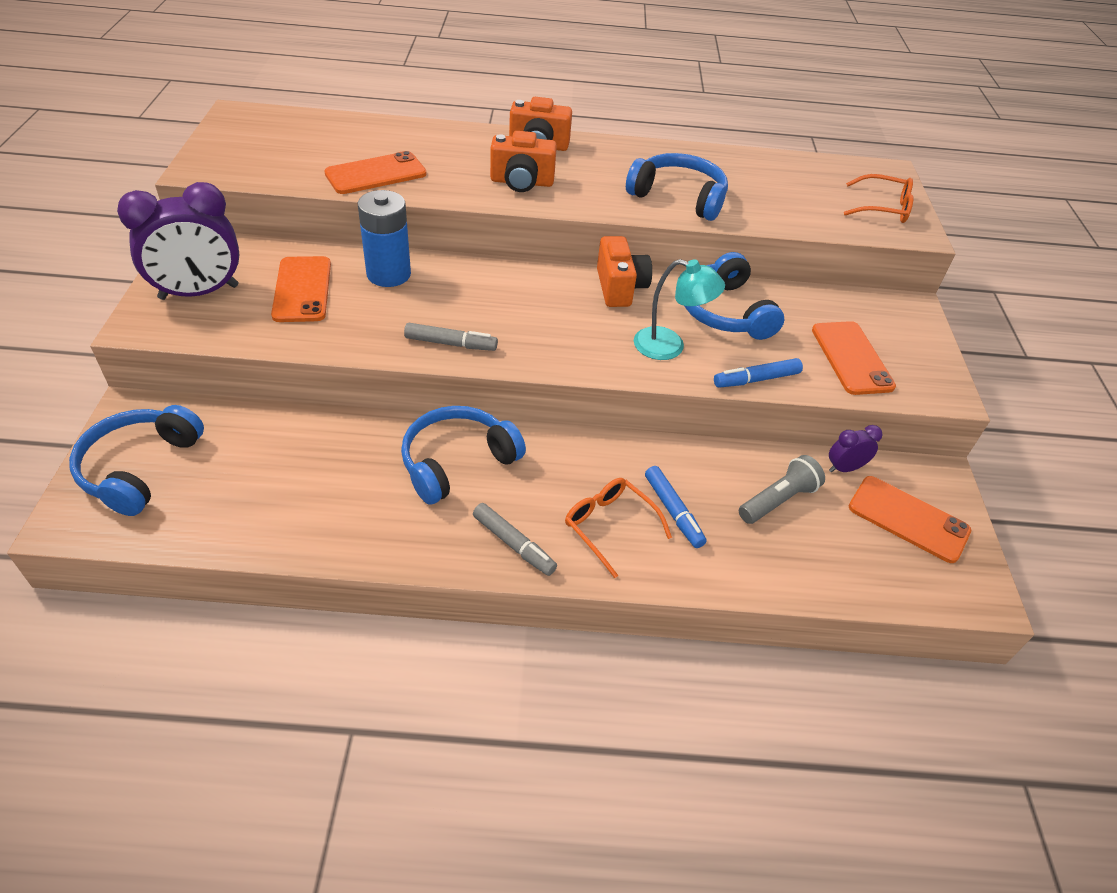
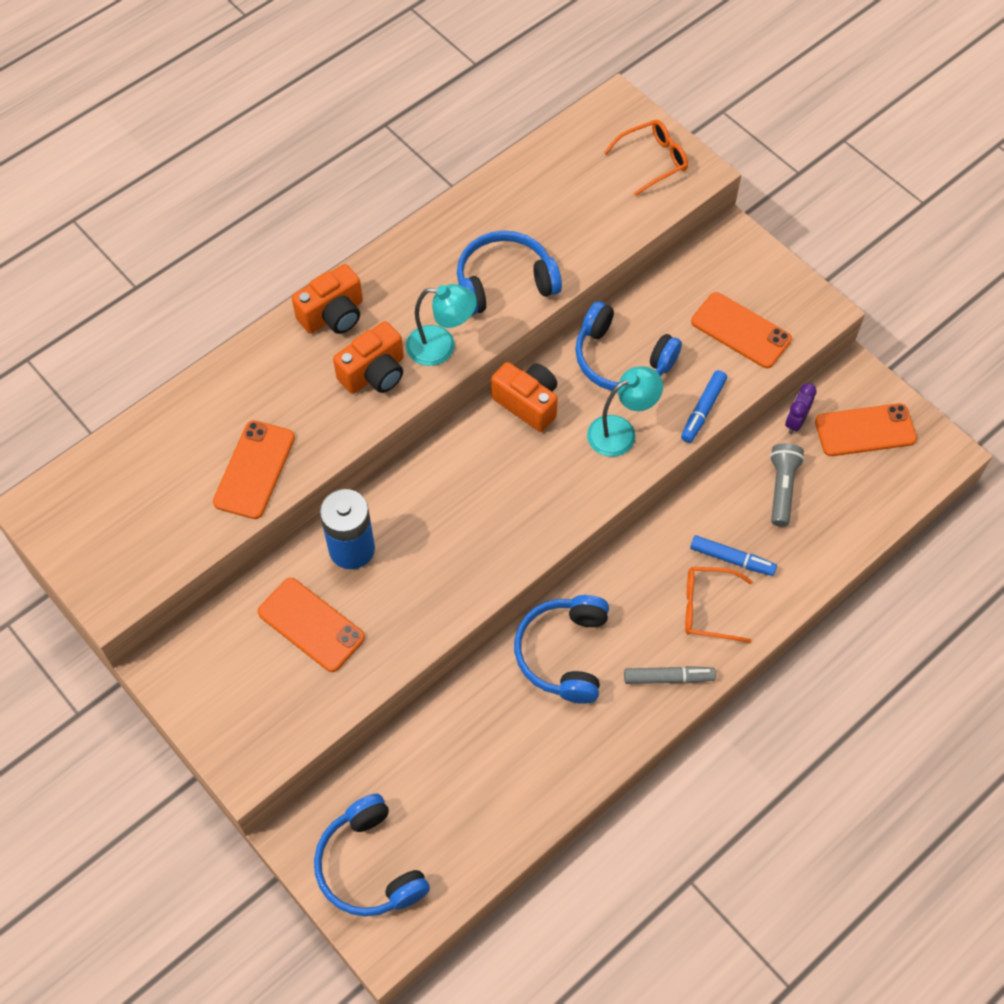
camera: 40 degrees left, 15 degrees up
(199, 292) = (241, 702): purple clock -> none
(451, 344) = (479, 571): grey marker -> none
(586, 198) = (441, 347): none -> turquoise lamp

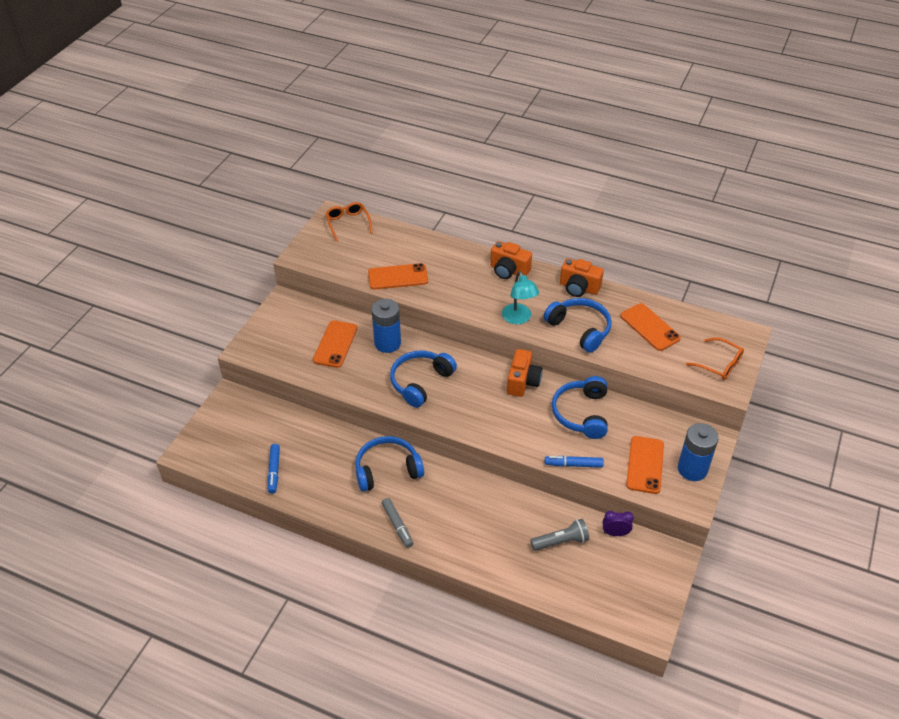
camera: 65 degrees right, 15 degrees down
(369, 866) = (225, 431): blue headphones -> blue headphones (420, 382)
(374, 373) = (484, 299): orange camera -> orange camera (579, 288)
(621, 432) = (532, 430): turquoise lamp -> none
(708, 608) = (454, 530): orange glasses -> orange glasses (348, 223)
(732, 559) = (494, 531): blue marker -> blue marker (274, 471)
(771, 284) = (692, 469): none -> blue battery
(865, 430) = (635, 574): orange phone -> orange phone (650, 327)

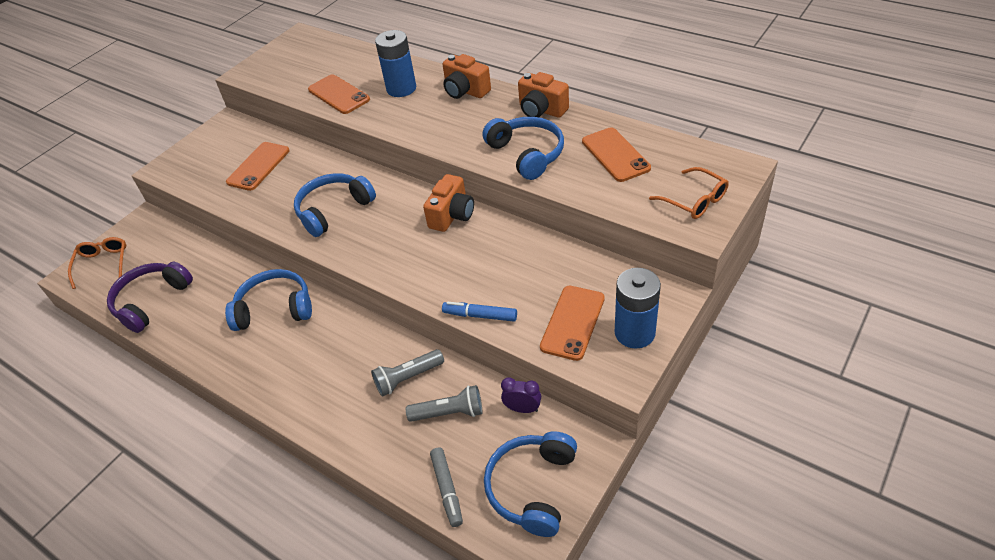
camera: 15 degrees right, 0 degrees up
(274, 471) = (151, 301): blue marker -> purple headphones
(348, 223) = (310, 43): orange glasses -> orange glasses (103, 264)
(387, 343) = (315, 167): blue battery -> blue battery (401, 88)
(397, 525) = (259, 374): grey marker -> grey marker (447, 489)
(398, 277) = (339, 94): orange phone -> orange phone turned 45 degrees clockwise
(518, 318) = (457, 140): turquoise lamp -> none
(519, 517) = (407, 378): none -> grey flashlight
(581, 413) = (511, 255): blue headphones -> blue headphones (532, 487)

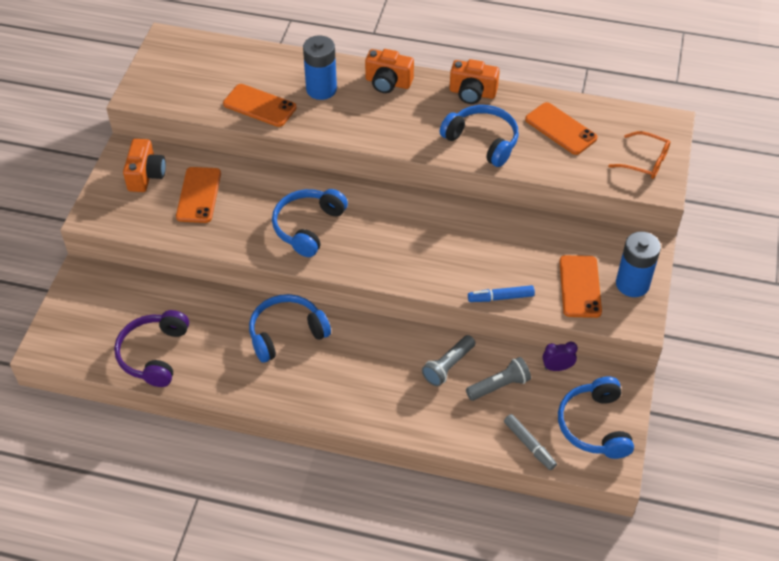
camera: 25 degrees left, 5 degrees up
(103, 264) = (71, 329): orange glasses -> none
(452, 215) = (426, 211): orange camera -> orange camera (146, 175)

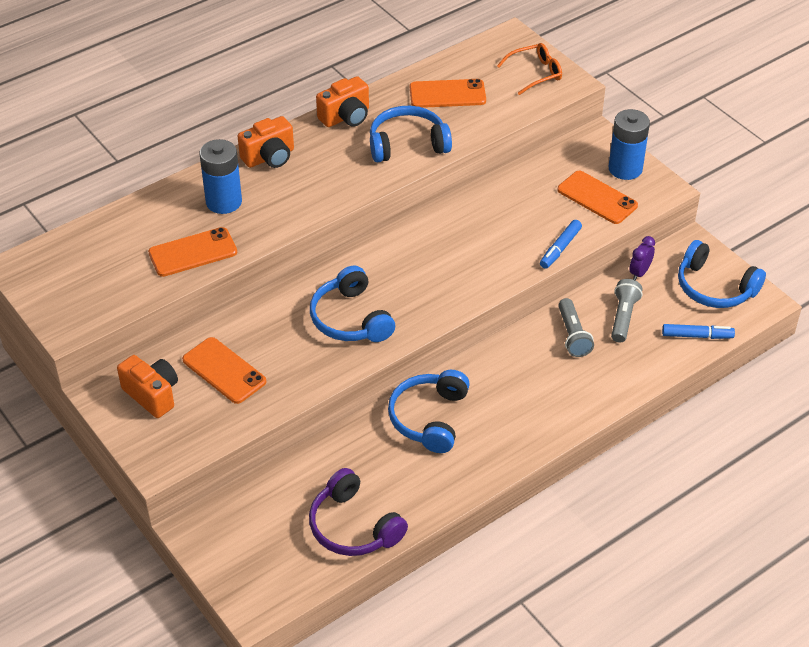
camera: 50 degrees left, 5 degrees down
(529, 445) = (697, 336): grey marker -> blue marker

